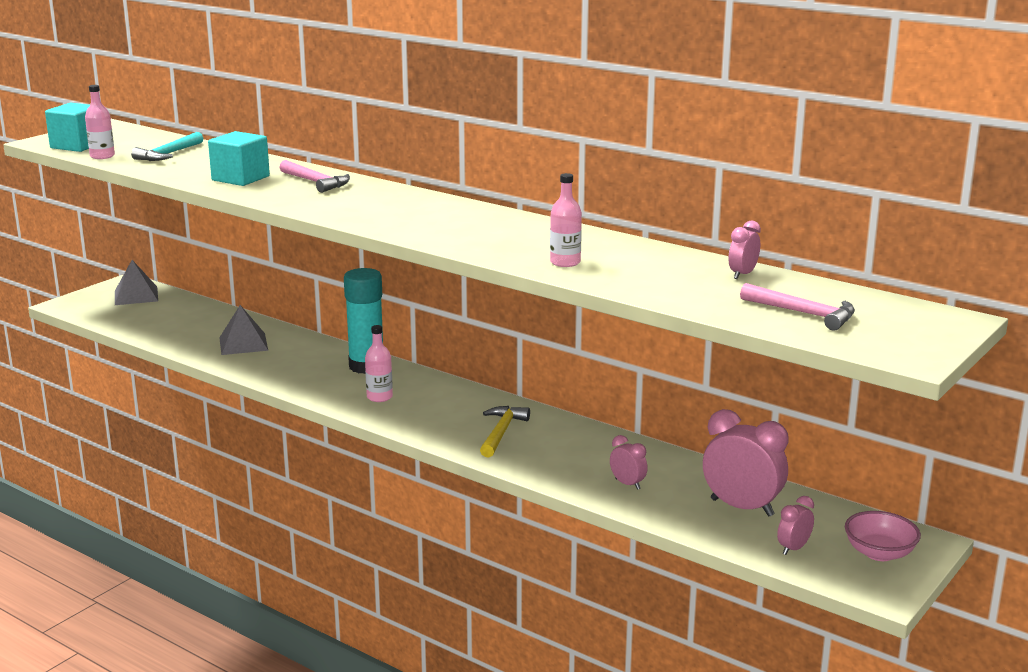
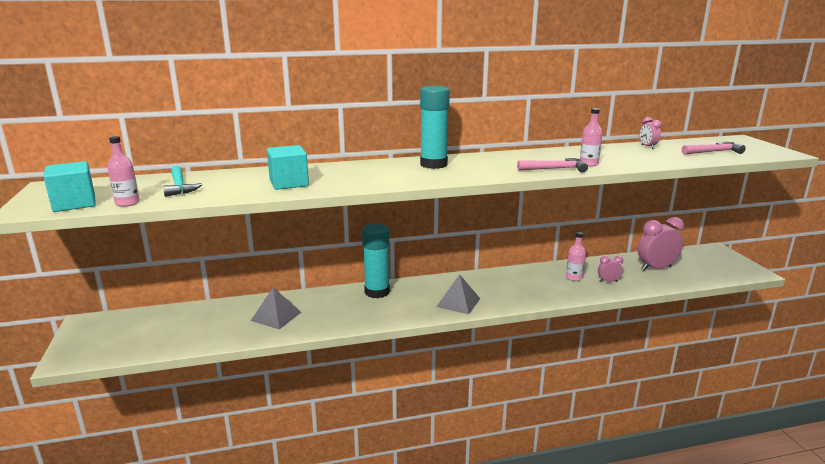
camera: 50 degrees left, 0 degrees up
(136, 295) = (116, 326): grey pyramid -> grey pyramid (458, 302)
(315, 182) = (342, 171): pink hammer -> pink hammer (555, 169)
(379, 397) = (424, 303): pink bottle -> pink bottle (574, 277)
(412, 204) = (433, 164): none -> turquoise glue stick
(501, 432) = (515, 288): yellow hammer -> none
(793, 548) = (704, 273): pink clock -> none
(879, 553) = (720, 260): pink bowl -> none

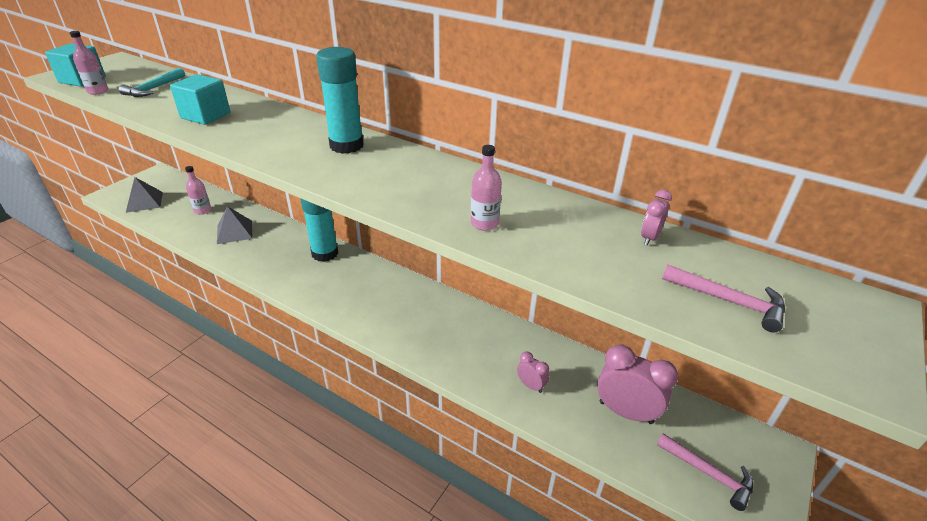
camera: 45 degrees right, 15 degrees up
(458, 302) = (356, 305): grey pyramid -> grey pyramid (144, 202)
(555, 169) = (427, 210): pink hammer -> pink hammer (708, 473)
(574, 277) = (505, 354): pink bottle -> pink bottle (202, 210)

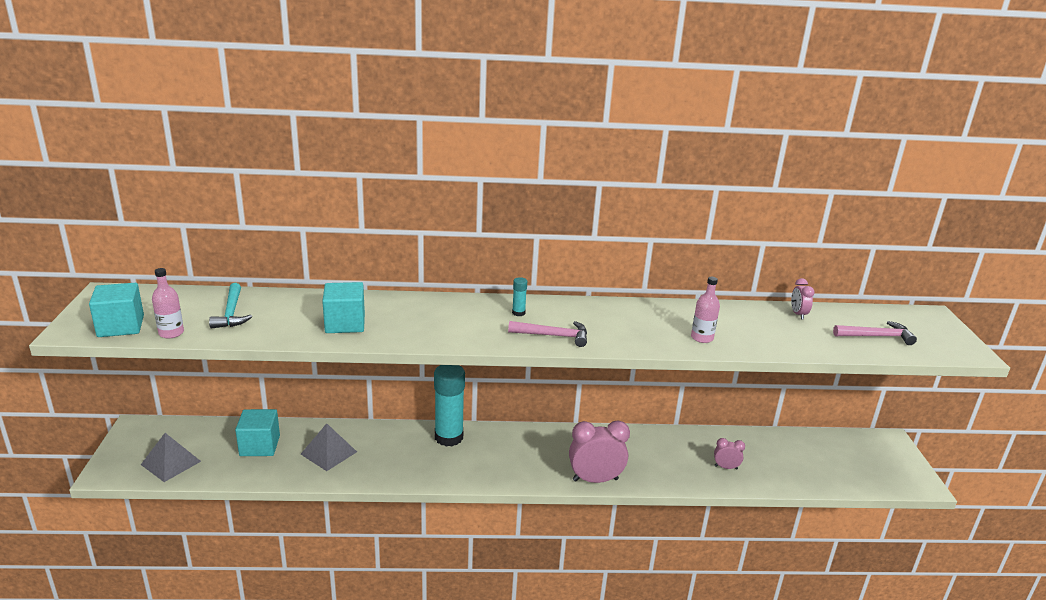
camera: 35 degrees left, 10 degrees down
(202, 210) = (260, 446): pink bottle -> turquoise cube
(346, 146) = (518, 313): turquoise glue stick -> turquoise glue stick, size x0.42
(625, 412) = (796, 457): pink clock -> pink clock (595, 480)
(708, 473) = (871, 470): pink hammer -> pink hammer (553, 336)

